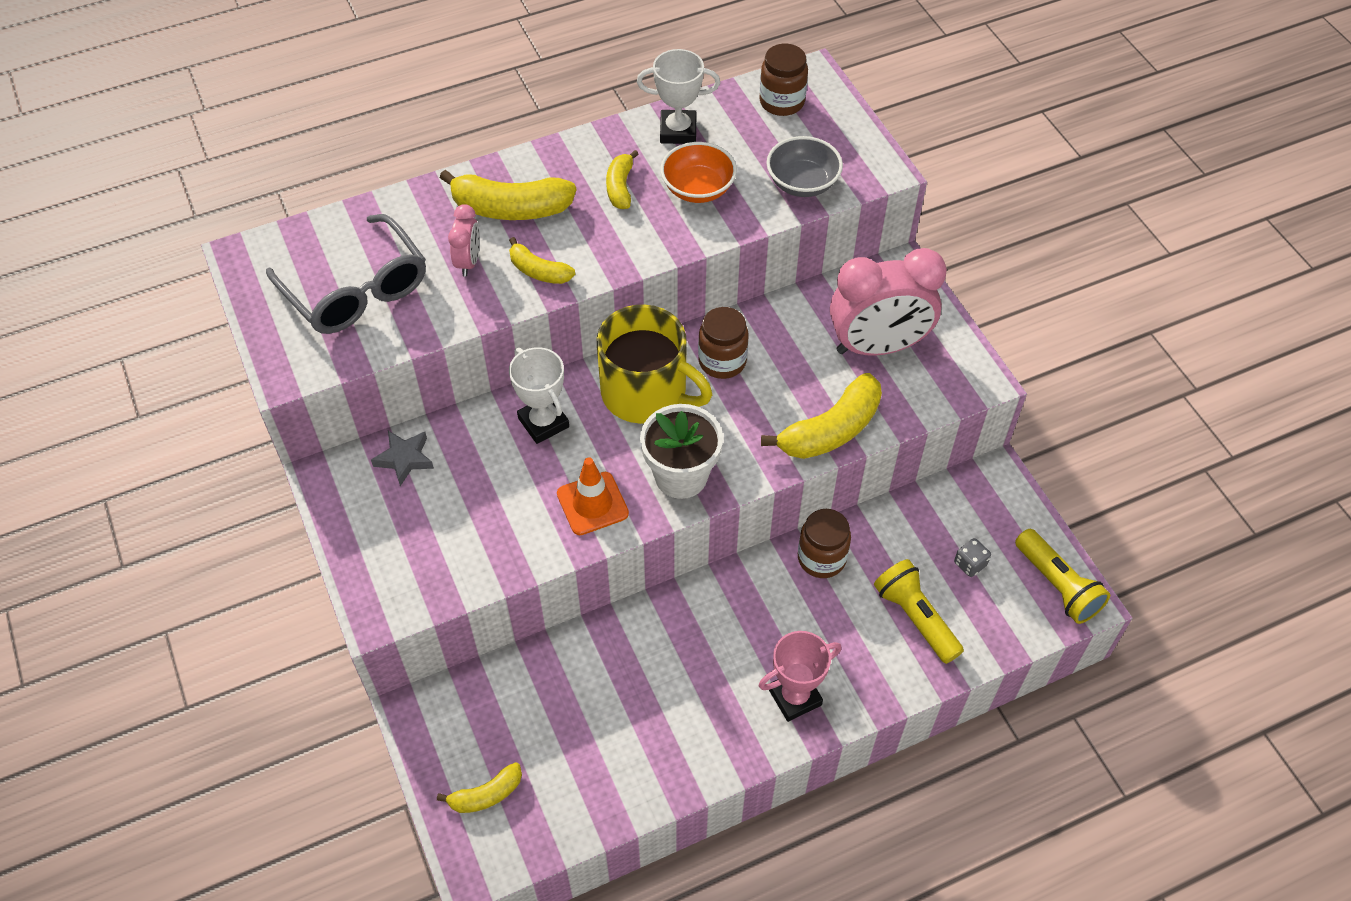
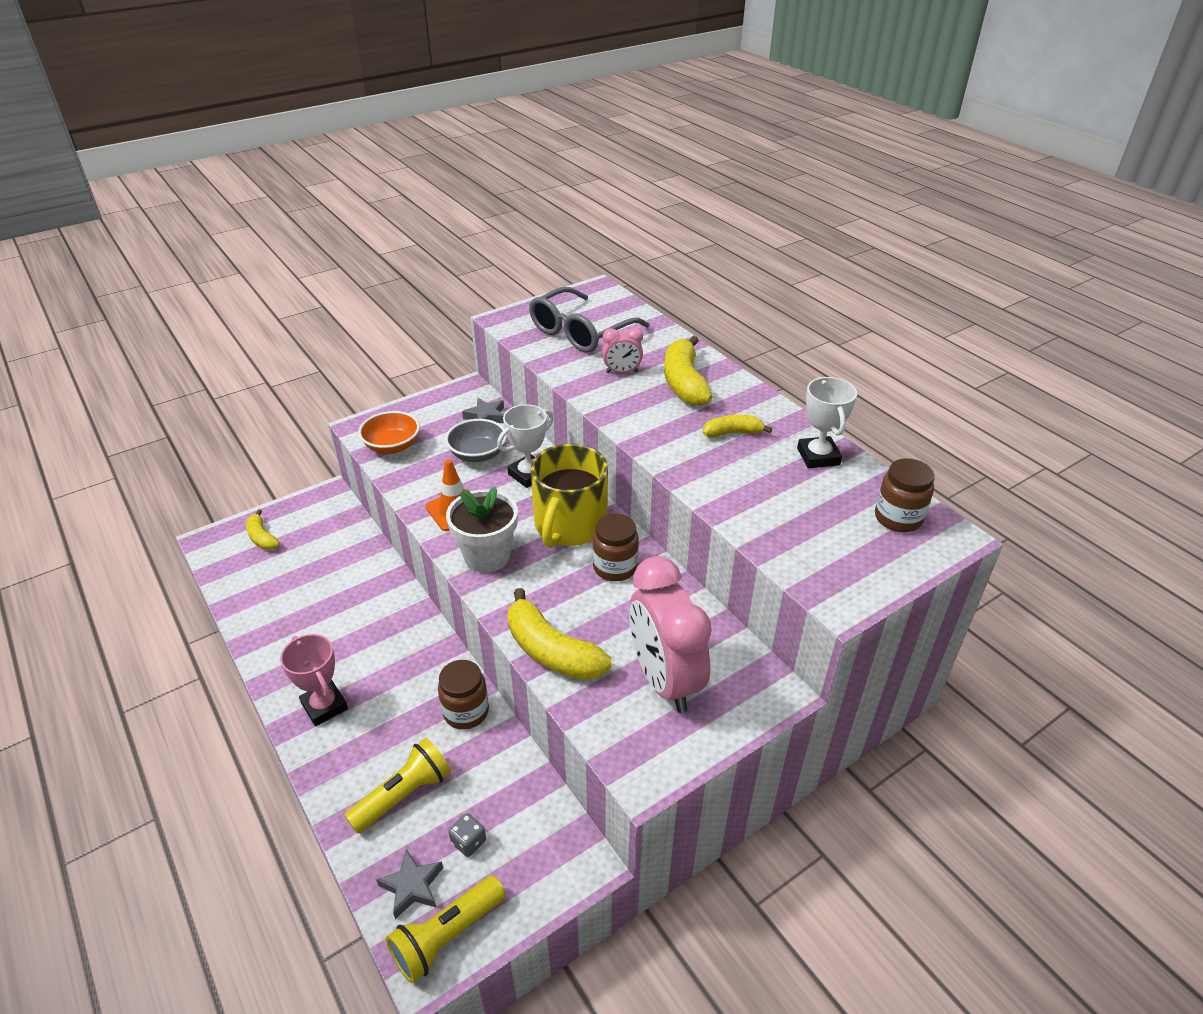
camera: 80 degrees right, 15 degrees down
(539, 271) = (623, 404): yellow banana -> none
(698, 189) = (751, 476): orange bowl -> orange bowl (392, 446)
(802, 183) = (791, 543): grey bowl -> grey bowl (478, 454)
(1011, 612) = (412, 886): none -> grey star

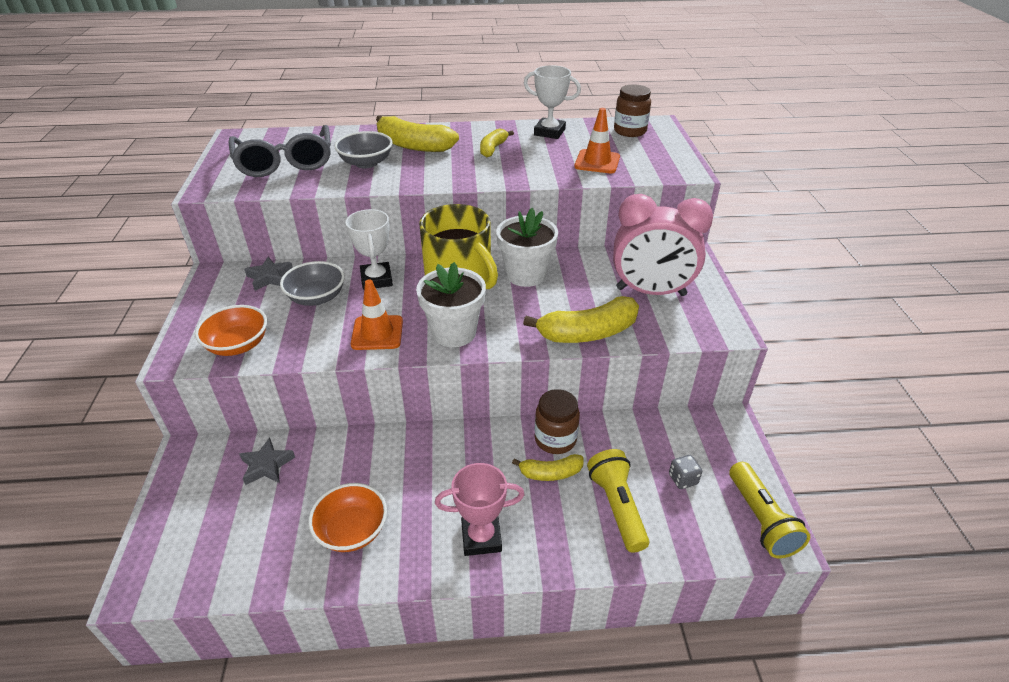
camera: 60 degrees left, 0 degrees up
(262, 538) = (189, 530): yellow banana -> yellow banana (550, 473)
(298, 622) = (352, 530): none -> orange bowl
(412, 886) = (708, 528): grey star -> grey star (267, 465)
(615, 567) = (526, 275): brown jar -> white flower pot
(622, 372) = (366, 163): pink clock -> grey bowl
(783, 517) = (597, 162): none -> orange traffic cone

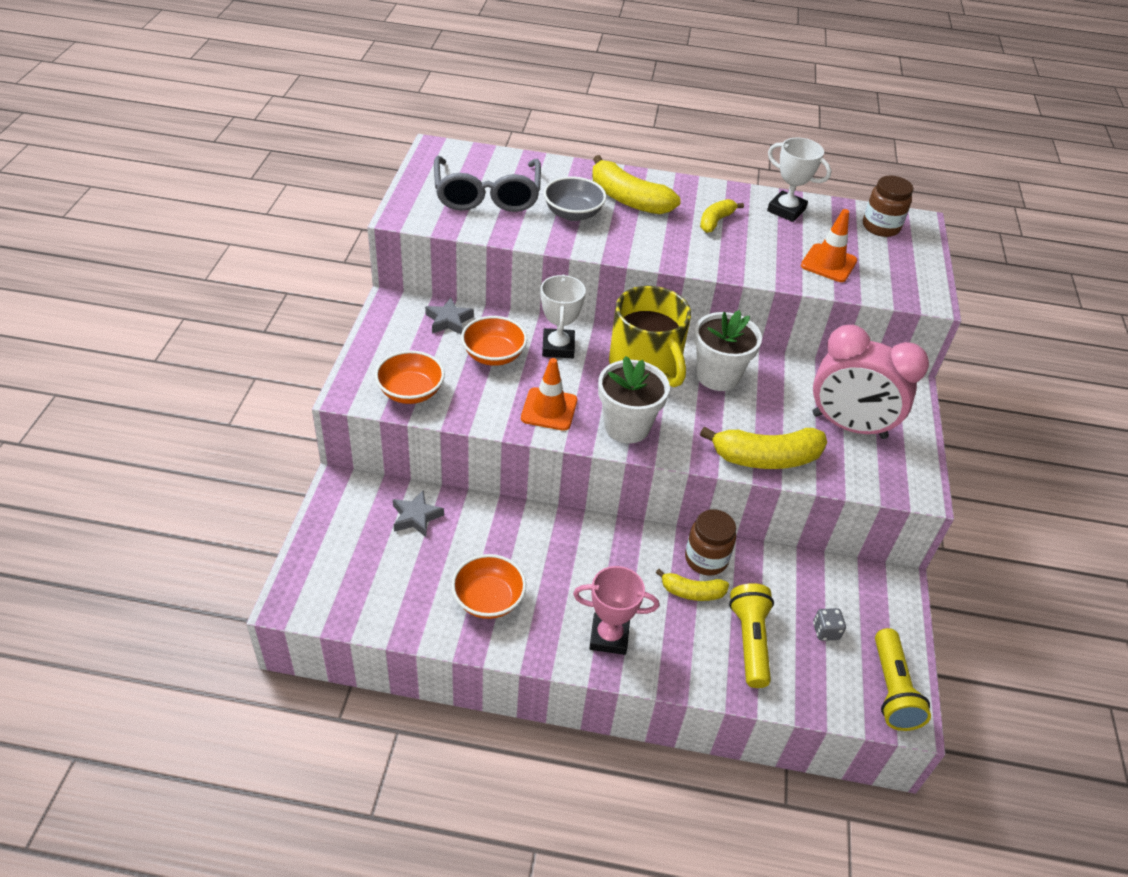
camera: 10 degrees right, 5 degrees up
(316, 297) = (493, 355): grey bowl -> orange bowl

